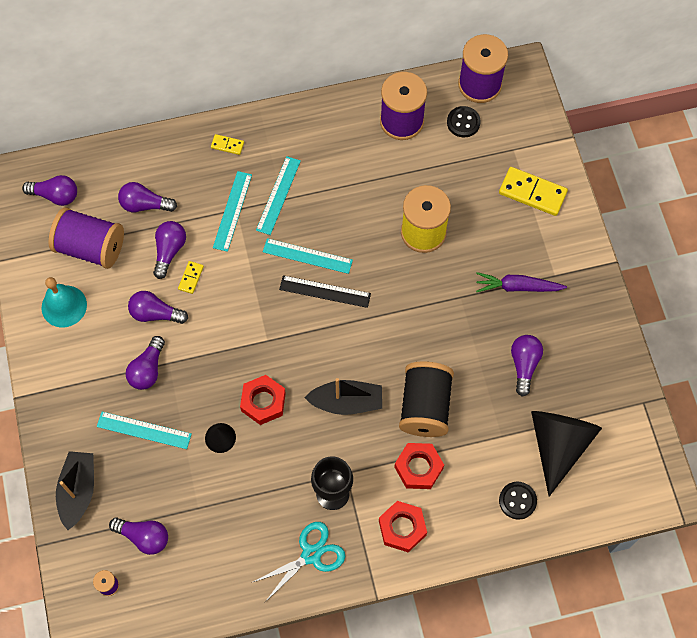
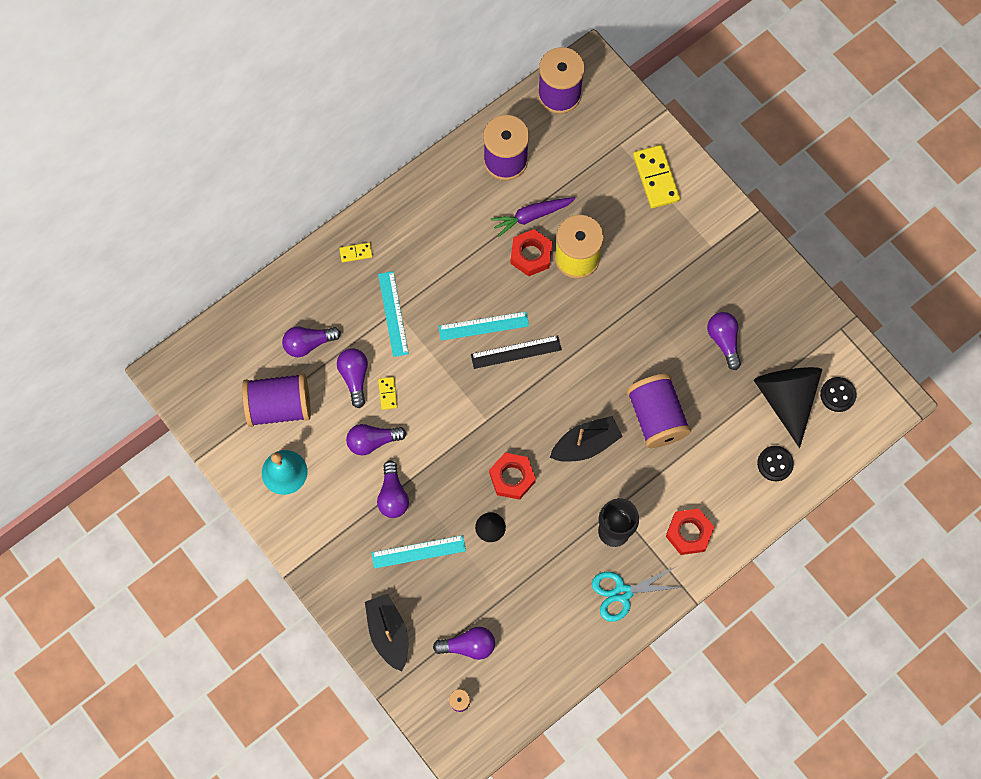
camera: 25 degrees left, 5 degrees up
(55, 195) = (219, 371): purple light bulb -> none
(278, 195) = (427, 280): turquoise ruler -> none
(311, 555) = (622, 593): turquoise scissors -> turquoise scissors turned 135 degrees counterclockwise
(418, 468) = (677, 474): red nut -> red nut (531, 255)
(425, 406) = (656, 417): black spool -> purple spool
(463, 122) = (562, 137): black button -> black button (837, 395)
(517, 287) = (684, 272): purple carrot -> purple carrot (531, 216)
(532, 192) = (656, 178): yellow domino -> yellow domino turned 75 degrees clockwise

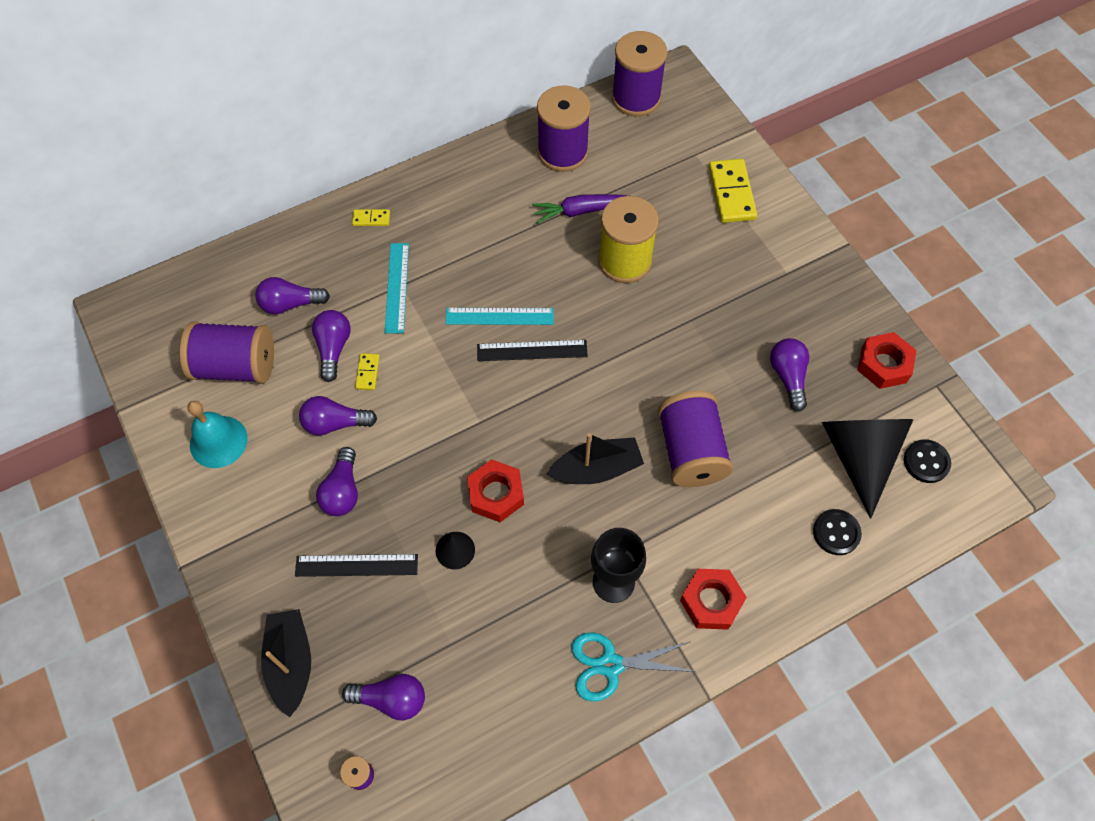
camera: 10 degrees right, 10 degrees down
(418, 551) = (356, 565): turquoise ruler -> black ruler
(531, 255) = (571, 250): red nut -> red nut (884, 364)

